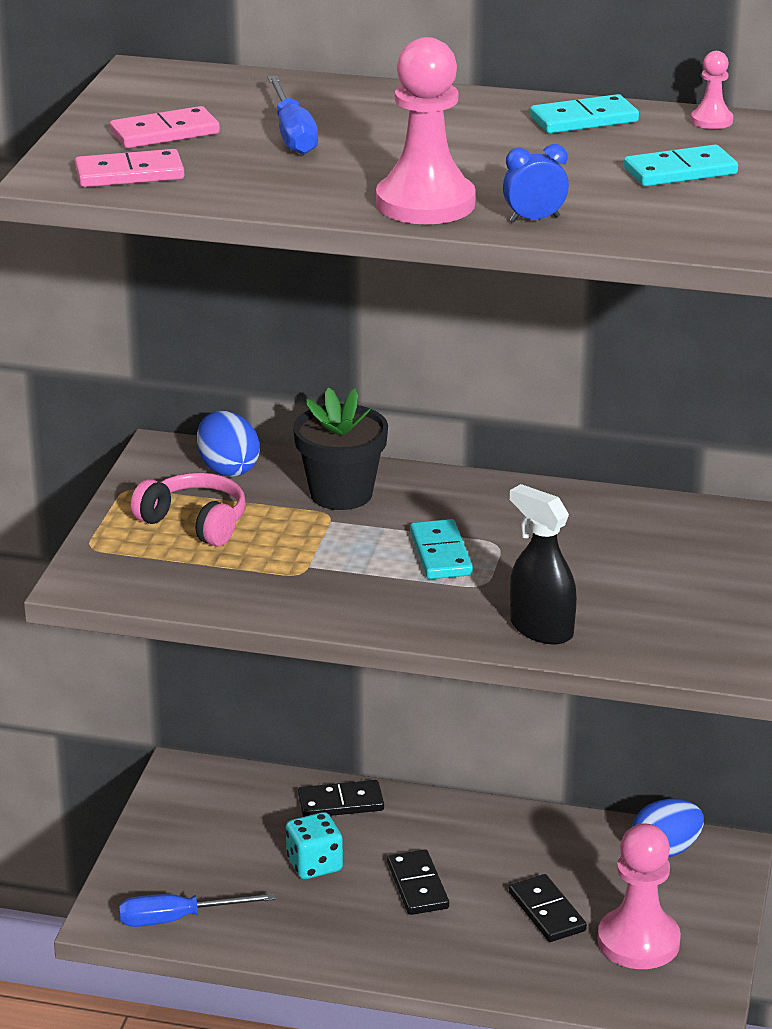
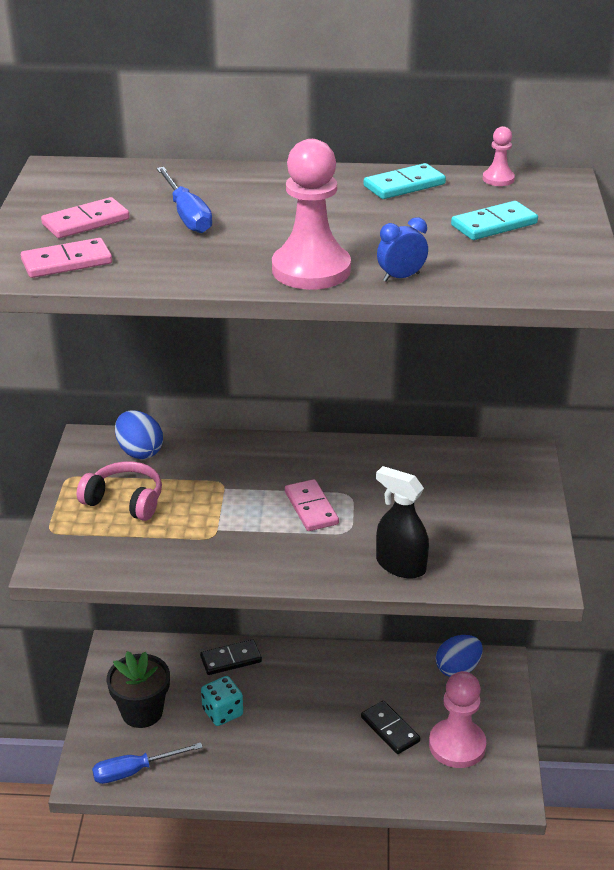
camera: 10 degrees left, 5 degrees up
(341, 494) = (227, 464): black flower pot -> black flower pot (142, 712)
(418, 886) = (297, 720): black domino -> none
(440, 554) = (311, 508): turquoise domino -> pink domino

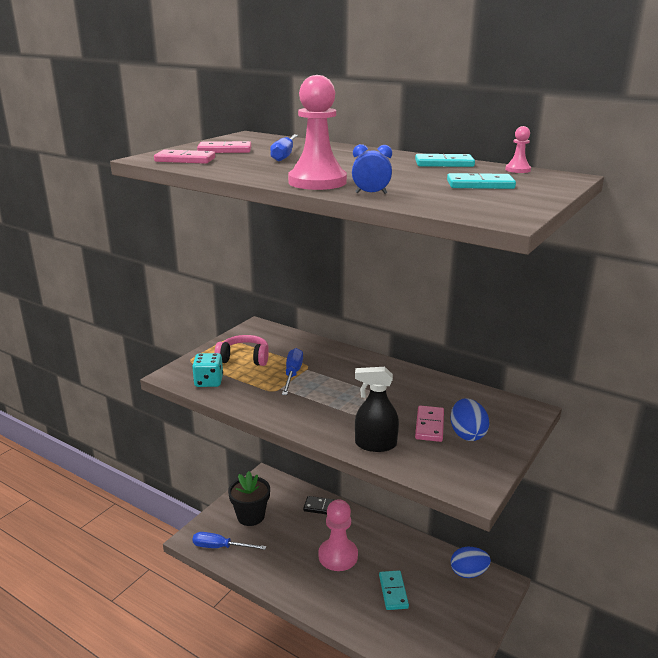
camera: 30 degrees right, 10 degrees down
(125, 501) = (244, 358): pink headphones -> pink headphones turned 45 degrees counterclockwise
(139, 452) = (278, 338): blue egg -> blue egg (467, 434)
(214, 502) = (292, 374): none -> blue screwdriver
(222, 712) = (295, 536): turquoise dice -> turquoise dice (209, 382)
(311, 508) = (348, 394): pink domino -> pink domino (429, 426)
(390, 729) = (393, 591): black domino -> turquoise domino
(400, 565) = (375, 444): black spray bottle -> black spray bottle turned 60 degrees counterclockwise
(457, 745) = (433, 623): pink pawn -> pink pawn (338, 556)

